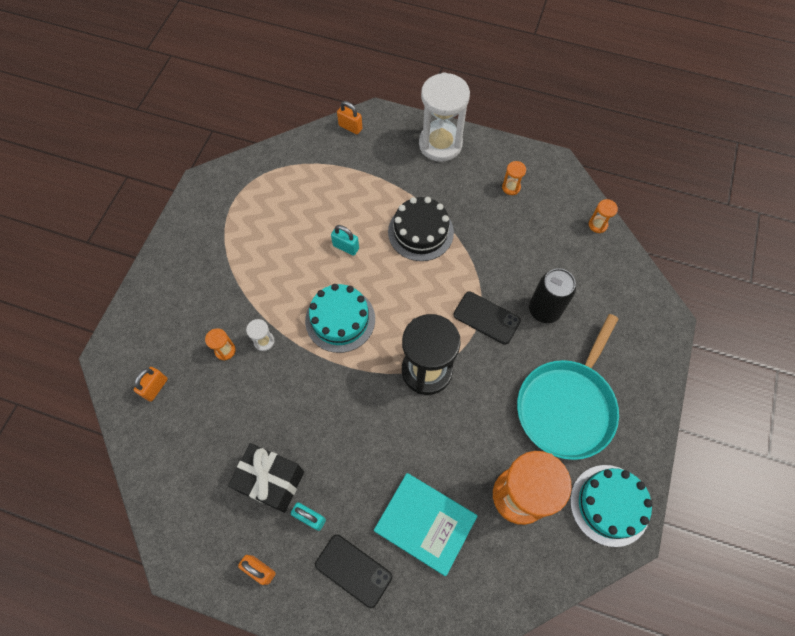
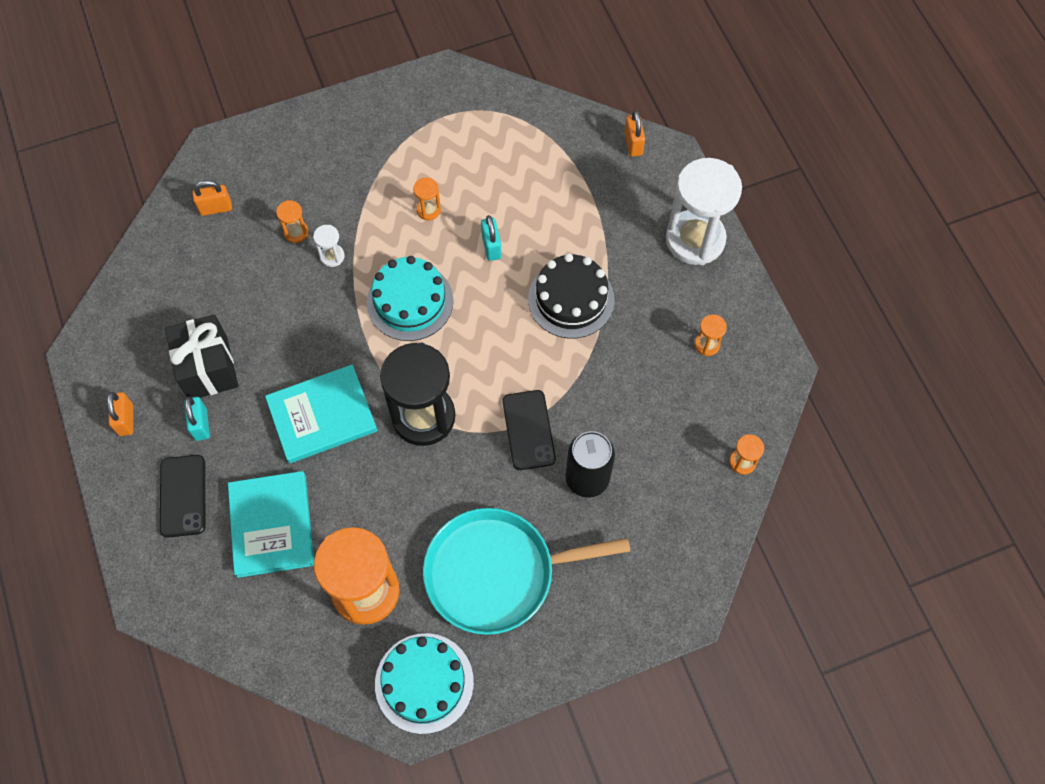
camera: 50 degrees right, 0 degrees up
(287, 262) = (428, 210): none -> orange hourglass
(373, 432) = (322, 415): none -> turquoise book

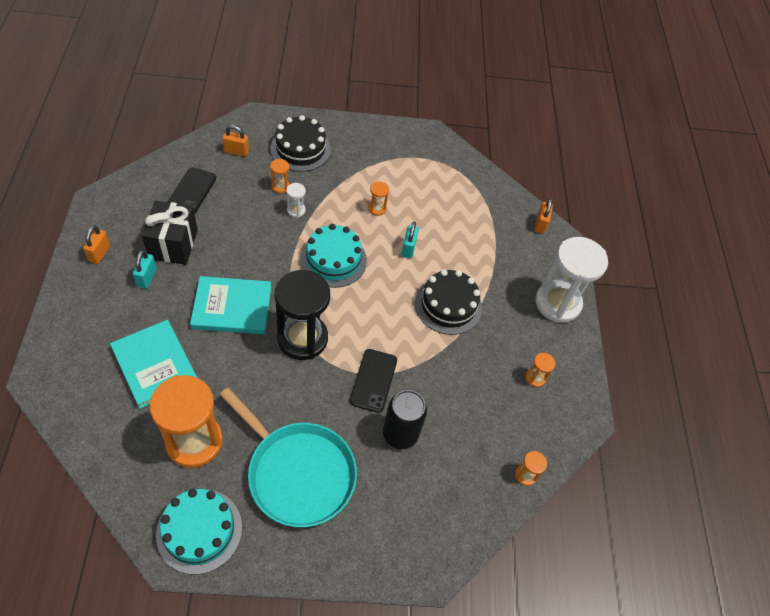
camera: 15 degrees right, 10 degrees down
(183, 496) = (106, 318): black phone -> black phone (191, 191)
(272, 525) = (155, 365): turquoise book -> turquoise book turned 45 degrees counterclockwise
(294, 169) = (300, 149): none -> black cake
(496, 573) = (297, 473): turquoise pan -> turquoise pan turned 150 degrees counterclockwise

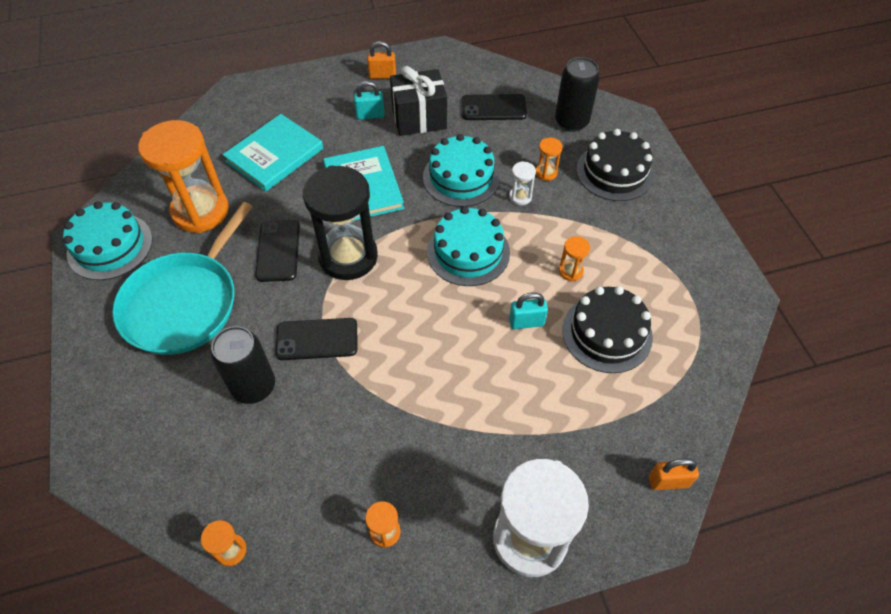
camera: 80 degrees right, 0 degrees up
(236, 151) = (571, 122): orange padlock -> black can
(257, 239) = (461, 177): none -> turquoise cake
(272, 387) = (278, 251): none -> black phone
(448, 305) = (458, 391): black cake -> black cake (607, 333)

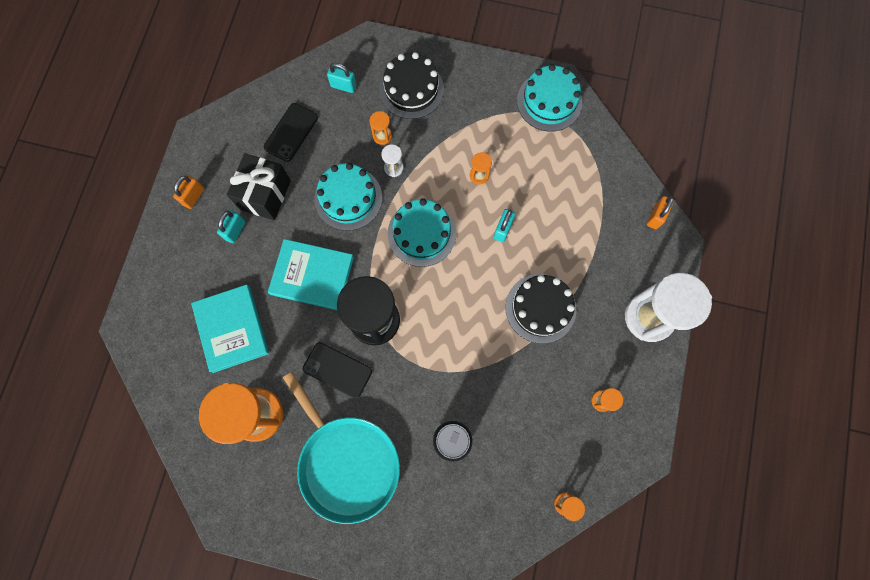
camera: 60 degrees left, 20 degrees up
(110, 246) = (251, 502): turquoise cake -> turquoise cake (549, 101)
(317, 339) = (436, 377): black phone -> none
(571, 122) = (343, 86): black can -> turquoise padlock
(607, 333) = (540, 184): black cake -> black cake (540, 308)

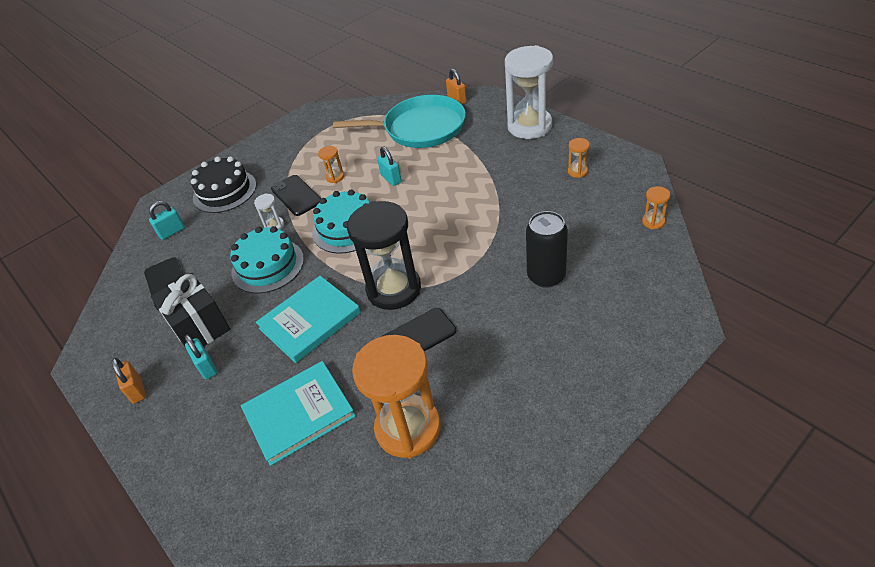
camera: 50 degrees left, 30 degrees down
(231, 329) = (299, 414): turquoise book -> turquoise book turned 45 degrees counterclockwise
(346, 462) = (514, 366): turquoise pan -> turquoise pan (420, 128)
(382, 136) = (241, 223): orange hourglass -> none
(438, 158) = (296, 195): none -> black phone
(540, 308) = (474, 179): black cake -> none
(549, 101) = (320, 122): turquoise cake -> none

